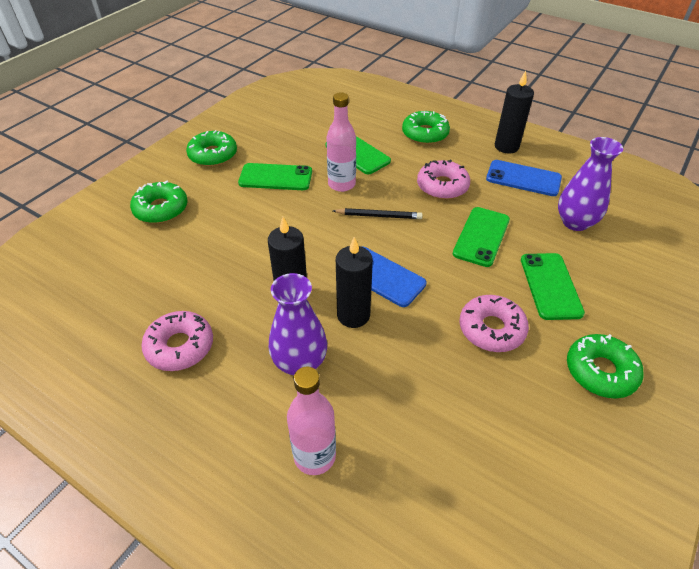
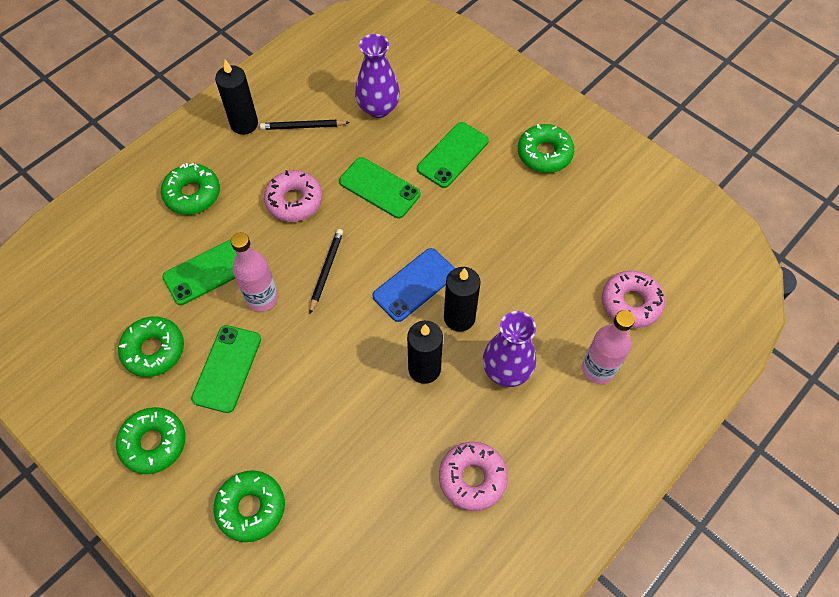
camera: 80 degrees left, 15 degrees up
(285, 141) = (154, 350): none -> green donut
(491, 329) = (493, 213): pink donut -> pink donut (631, 303)
(523, 178) = (303, 127): blue phone -> black pencil
(550, 286) = (452, 155): green phone -> green phone turned 60 degrees counterclockwise

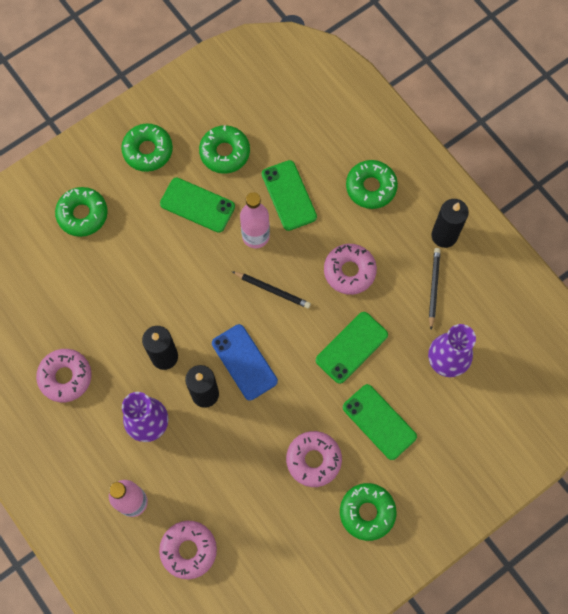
camera: 100 degrees right, 10 degrees up
(505, 205) = (313, 460): none -> pink donut

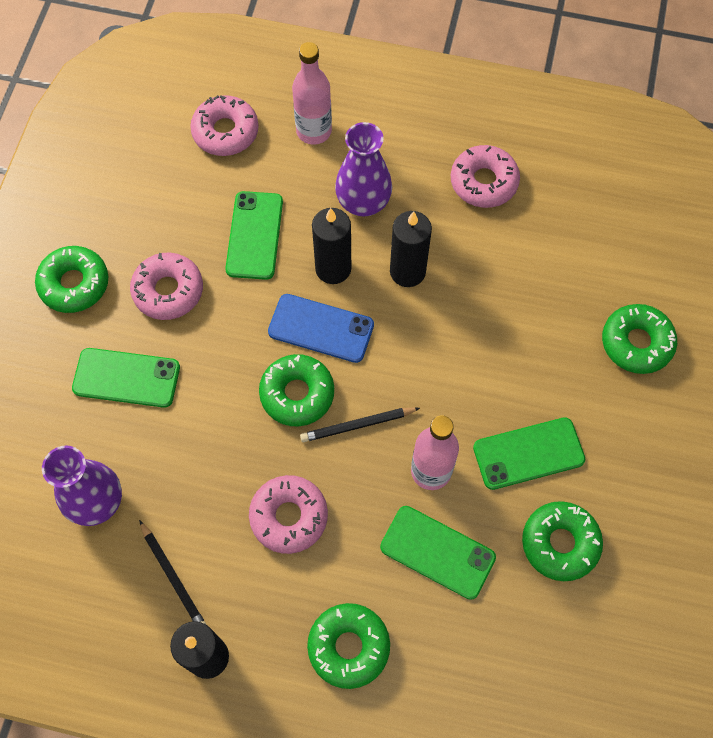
camera: 140 degrees right, 5 degrees down
(148, 151) = (646, 471): green donut -> green donut (297, 394)
(351, 347) = (217, 432): green phone -> green phone (254, 235)

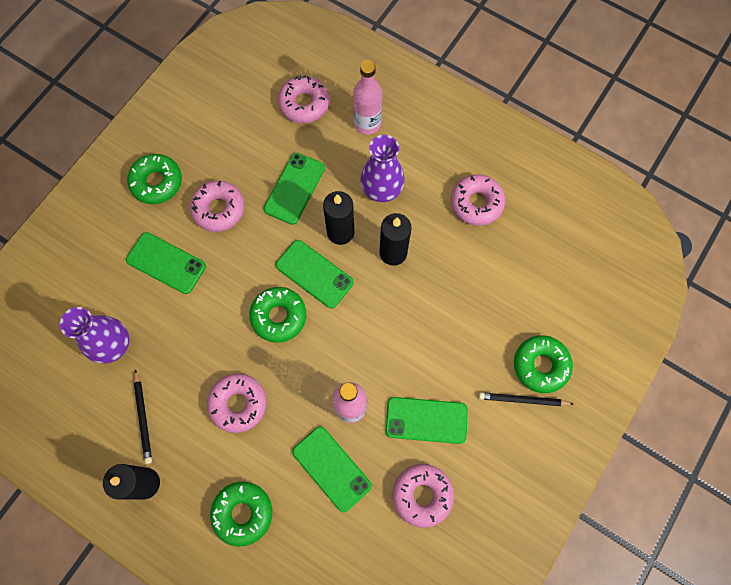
camera: 20 degrees right, 5 degrees up
(321, 328) = (314, 274): blue phone -> green phone
(357, 425) = (312, 355): black pencil -> black pencil (522, 400)
(560, 543) = (422, 495): green donut -> pink donut

